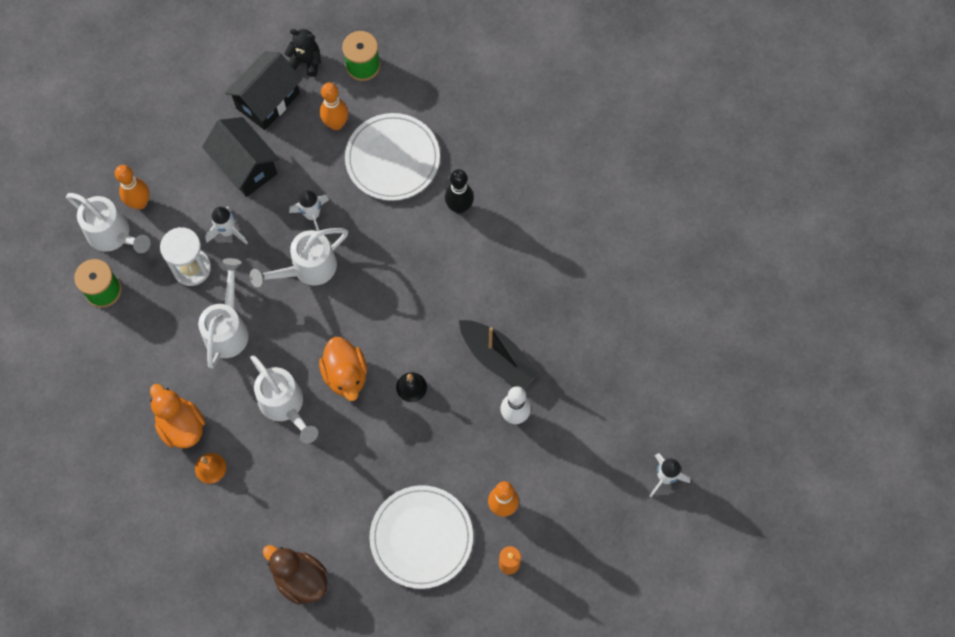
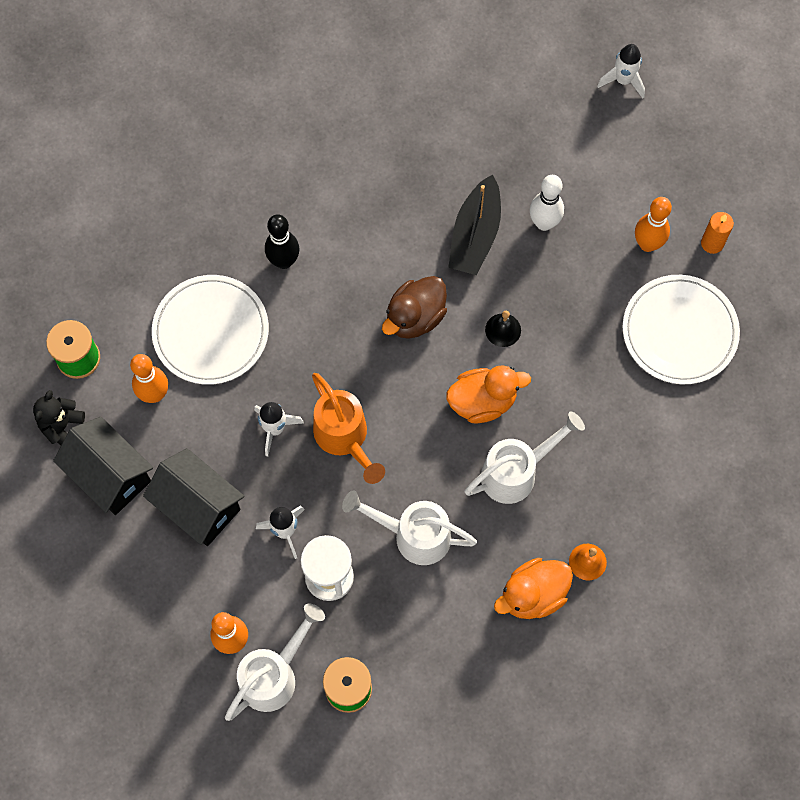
camera: 85 degrees left, 0 degrees up
(245, 166) = (198, 506): black house -> black house turned 75 degrees clockwise
(300, 578) = (722, 464): brown duck -> brown duck (415, 317)
(307, 269) = (344, 438): white watering can -> orange watering can
(497, 358) = (475, 235): black boat -> black boat turned 150 degrees clockwise

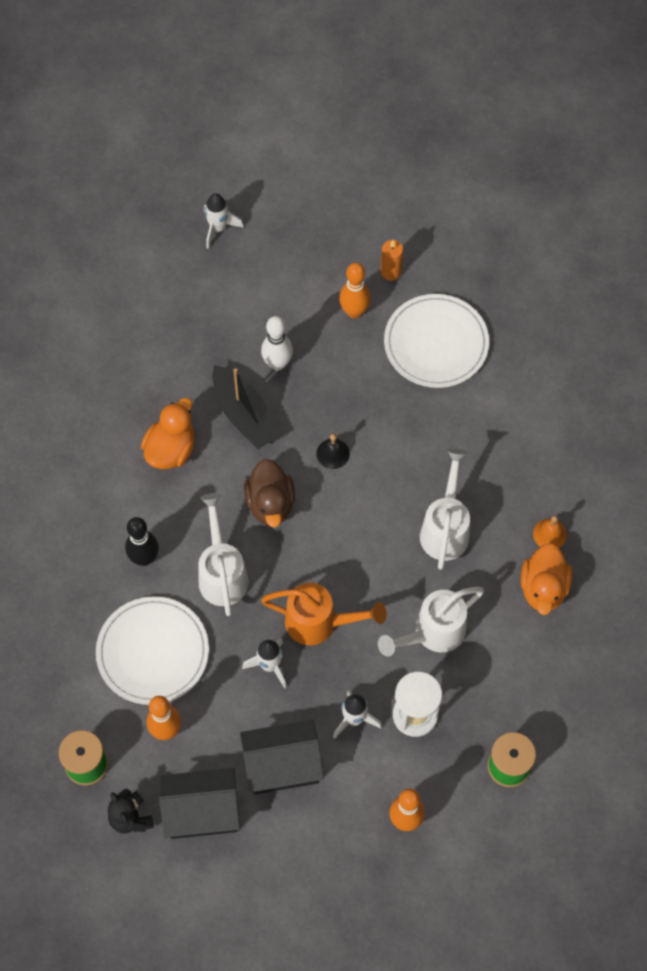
camera: 50 degrees left, 5 degrees down
(274, 675) = (456, 810): white watering can -> white watering can (222, 573)
(482, 401) = (374, 509): orange duck -> orange duck (171, 449)

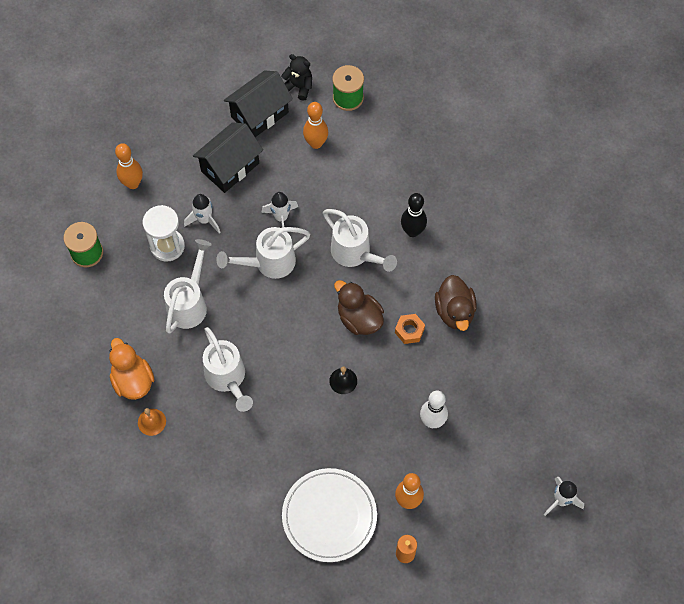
camera: 145 degrees right, 0 degrees up
(153, 652) = (360, 180): white plate -> none
(171, 449) = (454, 311): orange duck -> brown duck
(230, 459) = (409, 330): none -> orange nut
(244, 414) = (425, 368): black boat -> none
(319, 623) = (269, 263): orange watering can -> white watering can

